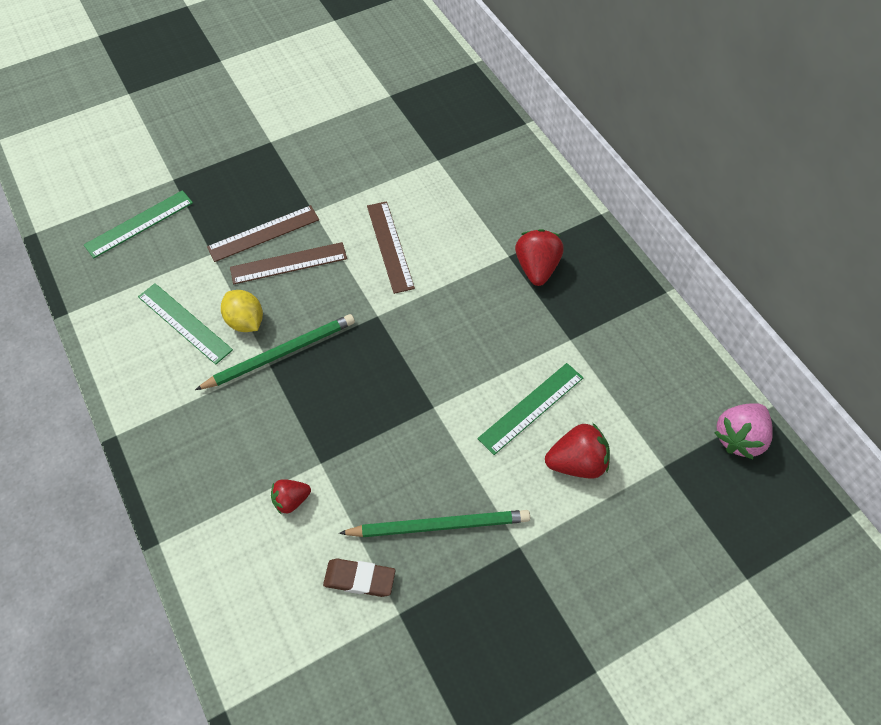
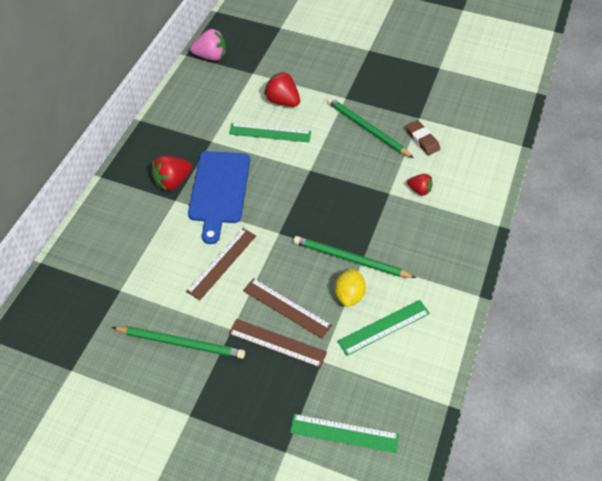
camera: 130 degrees left, 5 degrees down
(184, 323) = (384, 327): green ruler -> green ruler turned 60 degrees clockwise
(338, 170) = (181, 343): none -> green pencil
(485, 300) = (219, 190): none -> blue cutting board

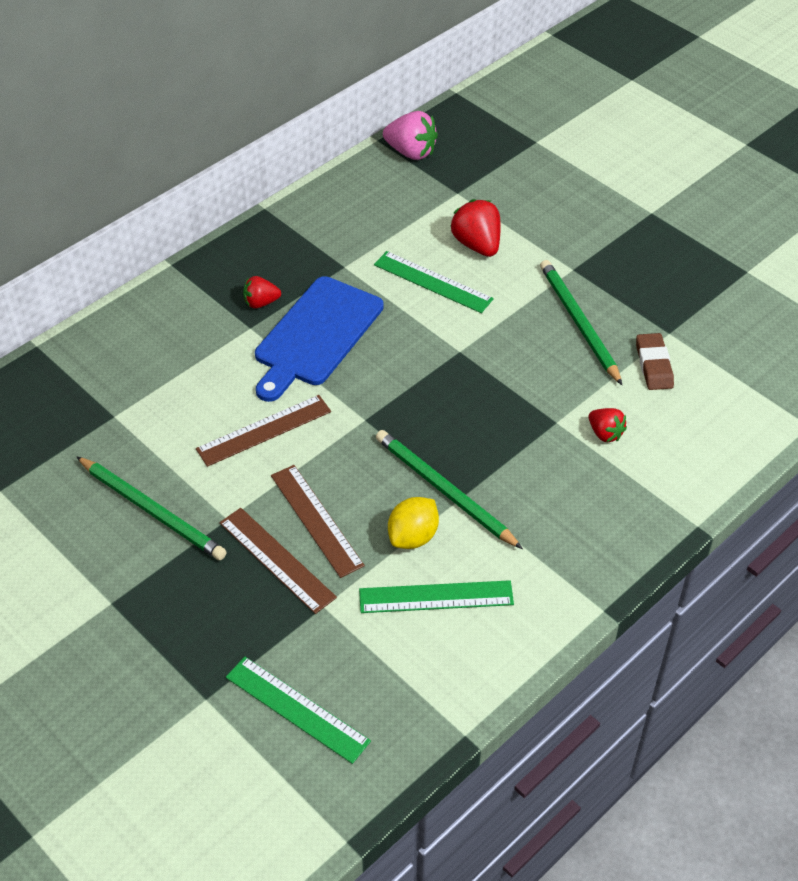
camera: 25 degrees right, 5 degrees down
(173, 182) = (261, 303): red strawberry -> red strawberry, size x0.61

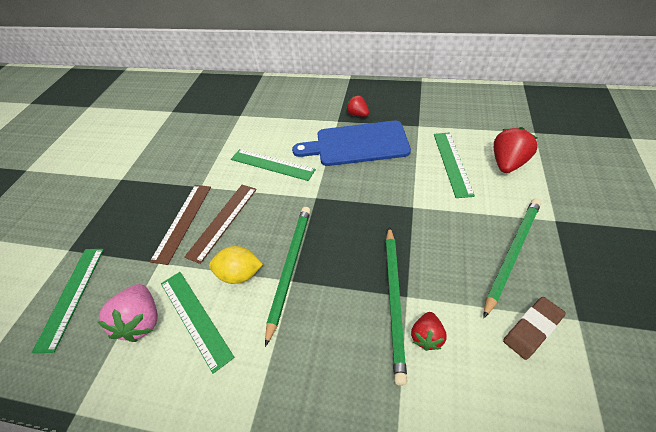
camera: 60 degrees right, 0 degrees up
(152, 511) = (188, 159): green pencil -> green pencil (394, 300)
(264, 430) = (272, 164): brown ruler -> green ruler
(411, 152) = (535, 99): pink strawberry -> pink strawberry (141, 321)

